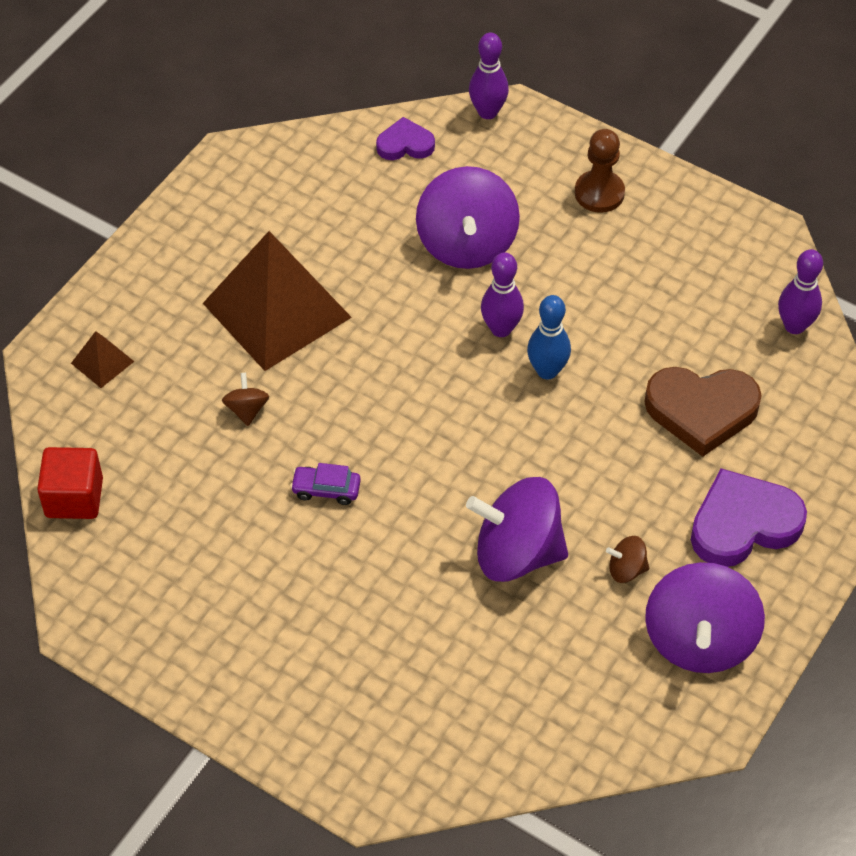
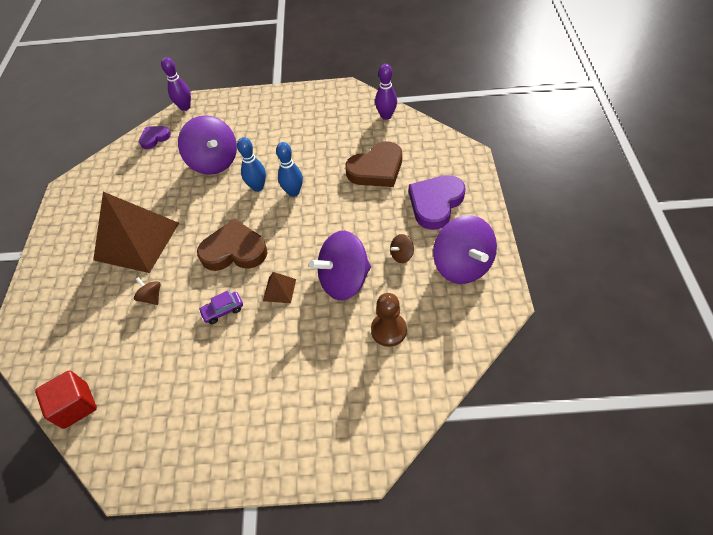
camera: 30 degrees left, 0 degrees up
(102, 362) = (51, 321): brown pyramid -> brown pyramid (279, 290)
(399, 411) = (234, 250): none -> brown heart
(501, 329) = (258, 187): purple bowling pin -> blue bowling pin
(599, 193) = (260, 112): brown pawn -> brown pawn (388, 330)

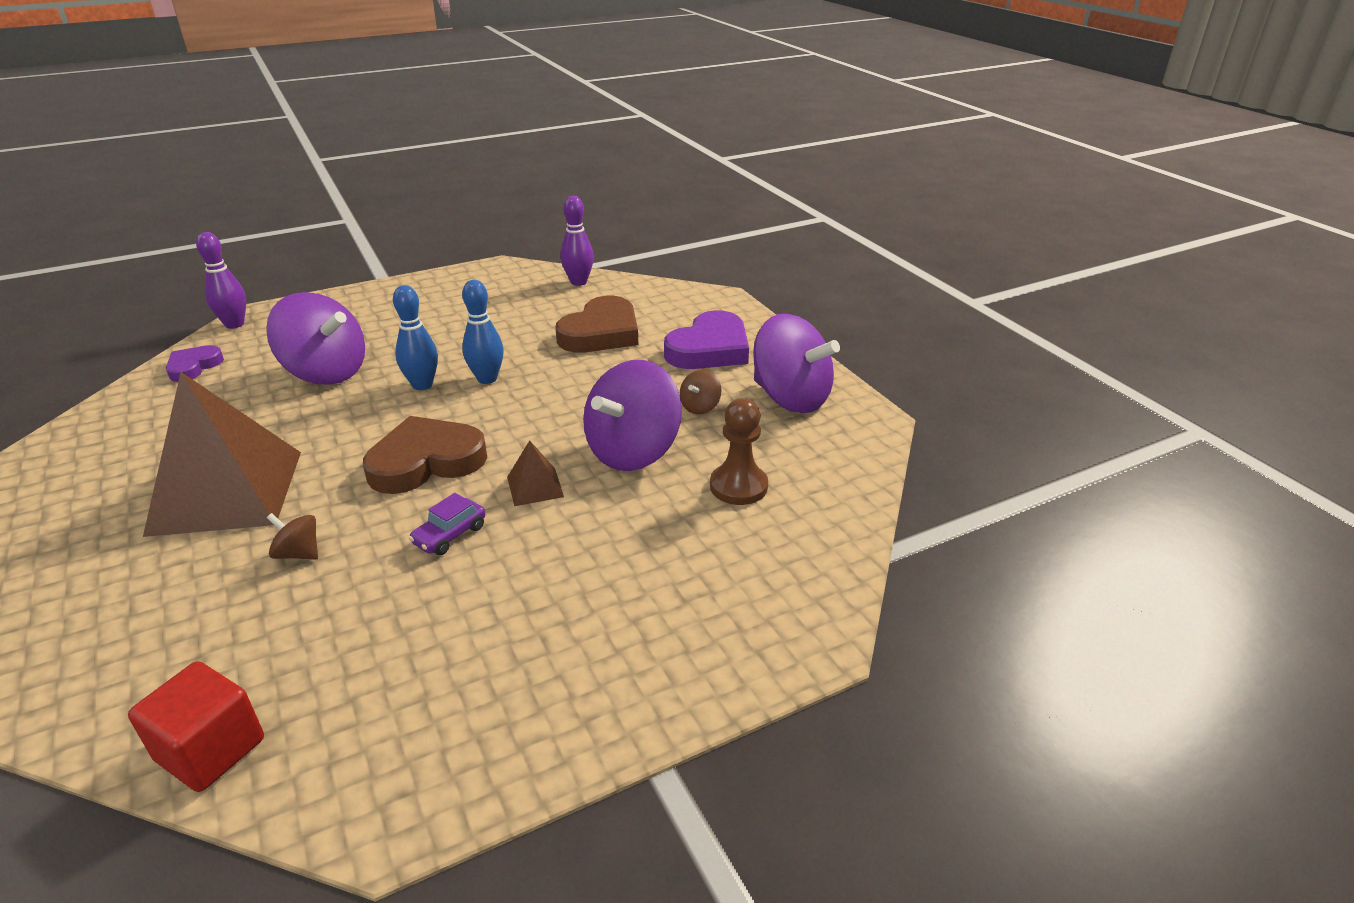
camera: 30 degrees left, 20 degrees down
(435, 203) = (709, 349): purple heart -> purple heart turned 150 degrees counterclockwise

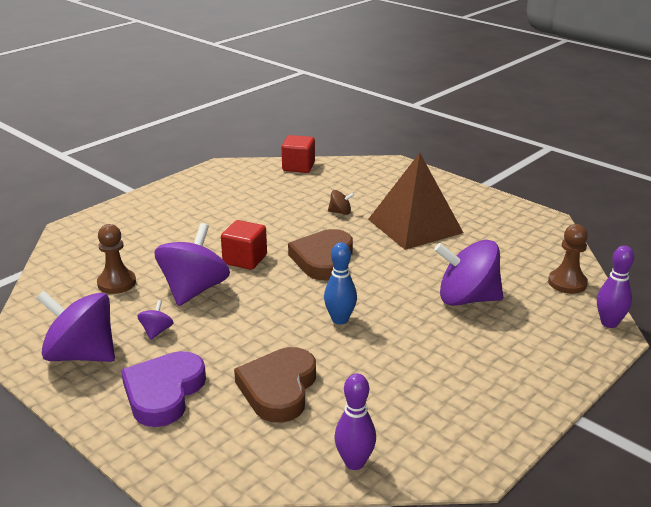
camera: 160 degrees right, 5 degrees down
(194, 366) = (567, 283): purple heart -> brown pawn
(422, 385) = (383, 304): blue bowling pin -> none
(426, 461) = (323, 259): brown heart -> brown heart turned 150 degrees clockwise
(450, 535) = (273, 231): purple car -> none
(535, 486) = (245, 259): brown pyramid -> red cube
(700, 407) = (156, 331): brown spinning top -> purple spinning top

